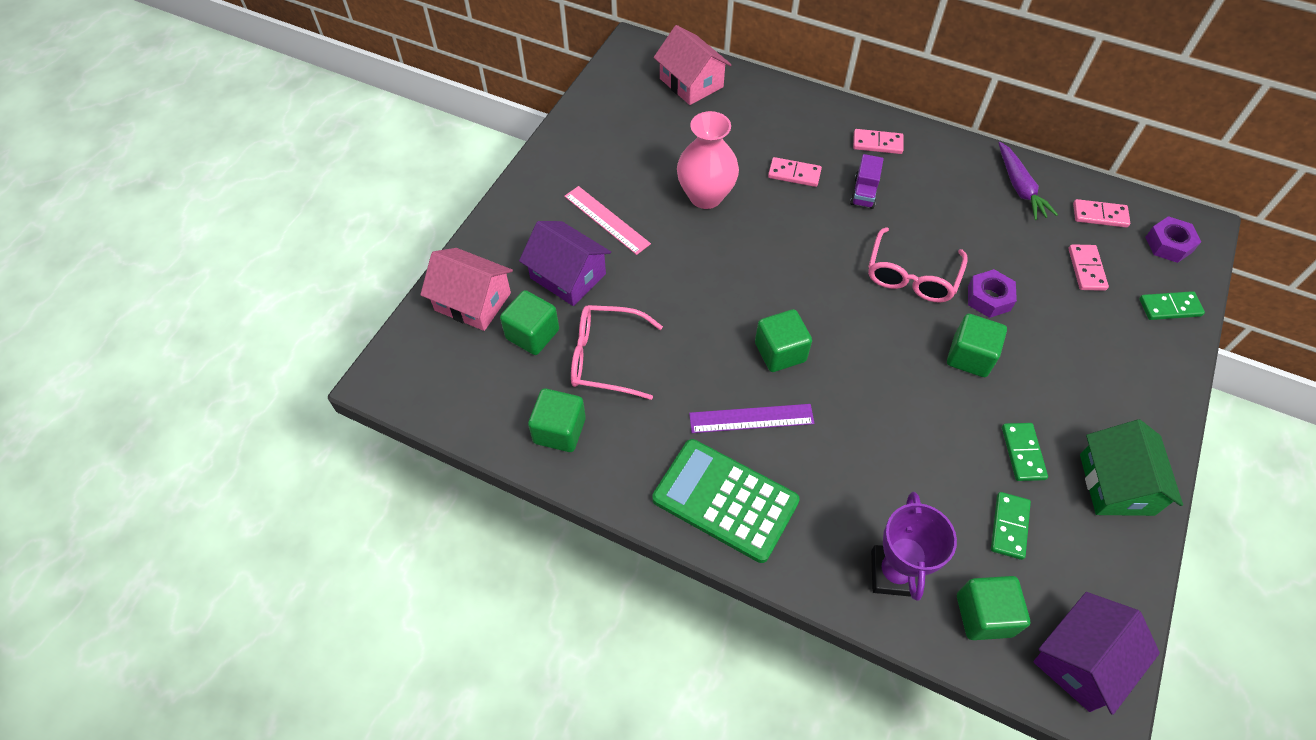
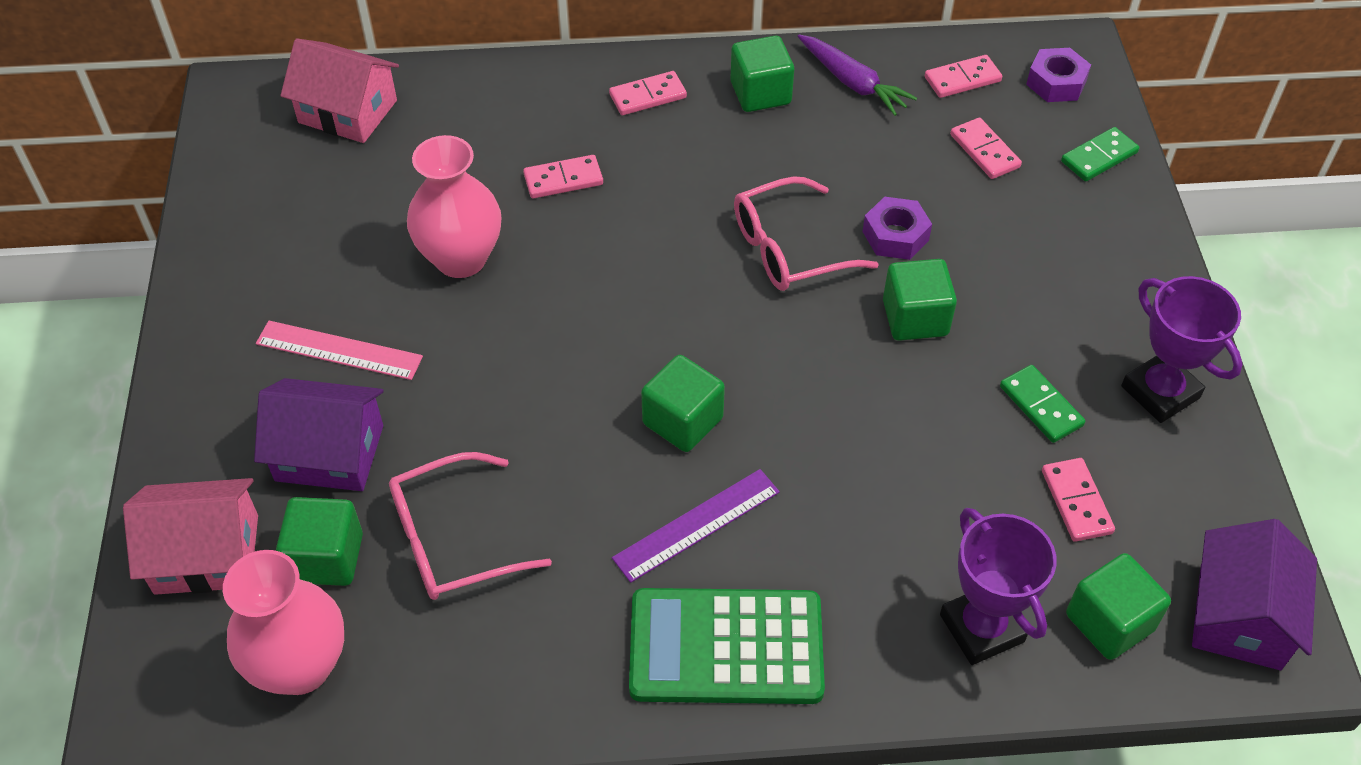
camera: 30 degrees left, 5 degrees down
(485, 387) = (300, 666): none -> pink vase
(559, 430) = (447, 671): green cube -> green cube (760, 93)
(864, 192) = (668, 167): purple truck -> none
(911, 276) = (789, 249): pink glasses -> pink glasses turned 75 degrees clockwise
(1009, 526) = (1076, 502): green domino -> pink domino
(1116, 484) = (1160, 392): green house -> purple trophy

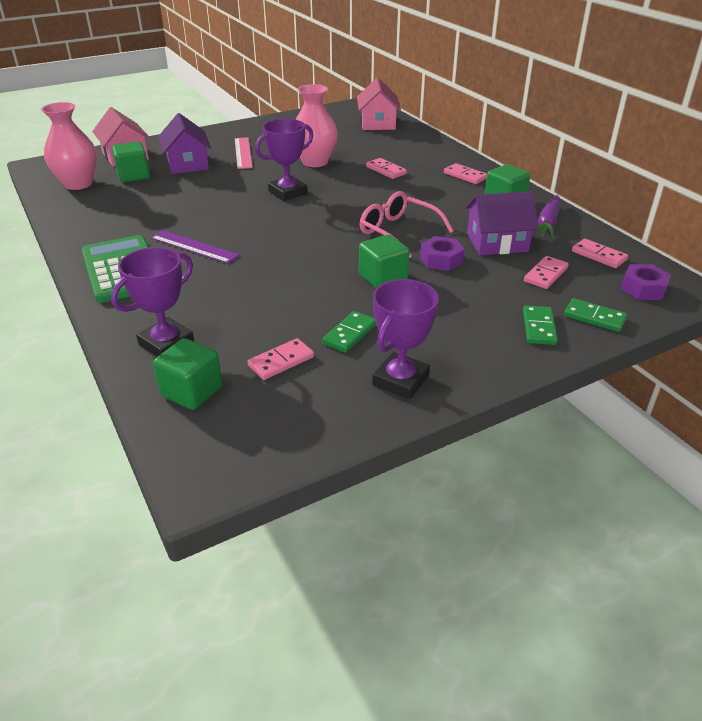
camera: 65 degrees right, 15 degrees down
(452, 540) = (155, 196): pink glasses -> none
(566, 337) = (288, 192): none -> purple trophy
(682, 421) = (257, 229): green cube -> none
(1100, 216) = (539, 327): none -> green domino
(1240, 616) = (222, 450): purple house -> purple house (497, 242)

